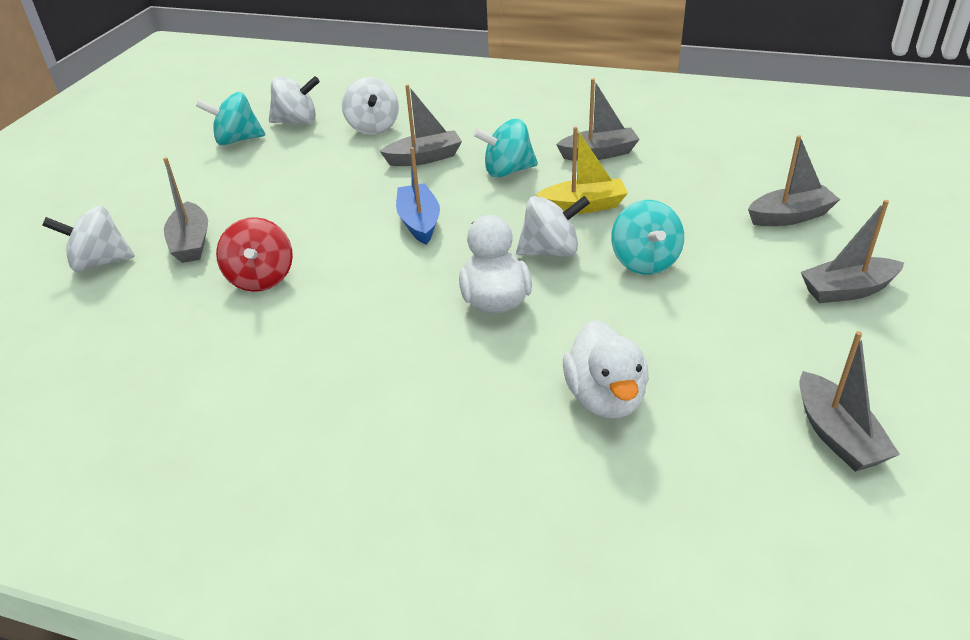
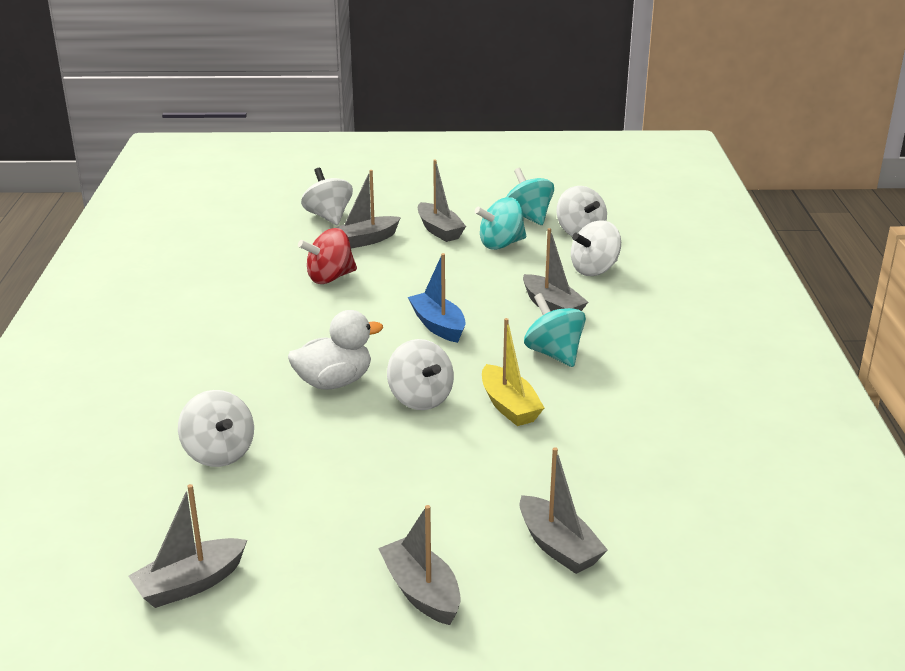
camera: 70 degrees right, 10 degrees down
(419, 222) = (438, 326): blue boat -> blue boat turned 90 degrees counterclockwise
(598, 153) = (624, 402): grey boat -> grey boat (439, 230)
(605, 398) = (219, 453): white duck -> white spinning top
(644, 262) = (424, 454): turquoise spinning top -> turquoise spinning top (501, 244)

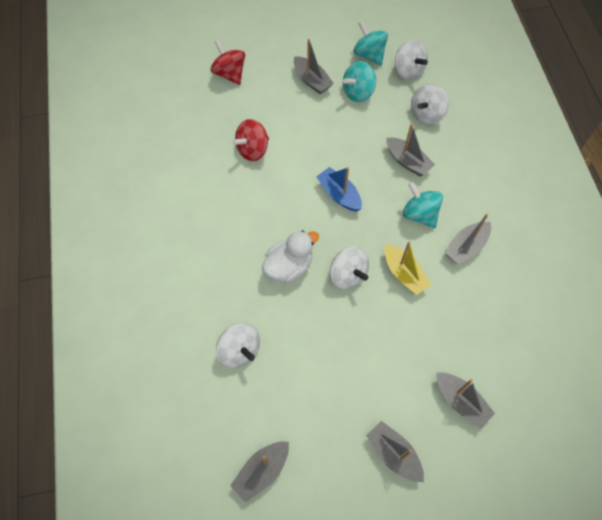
camera: 10 degrees left, 35 degrees up
(328, 217) = (229, 74): white spinning top -> red spinning top
(365, 240) = (264, 100): grey boat -> grey boat (466, 247)

